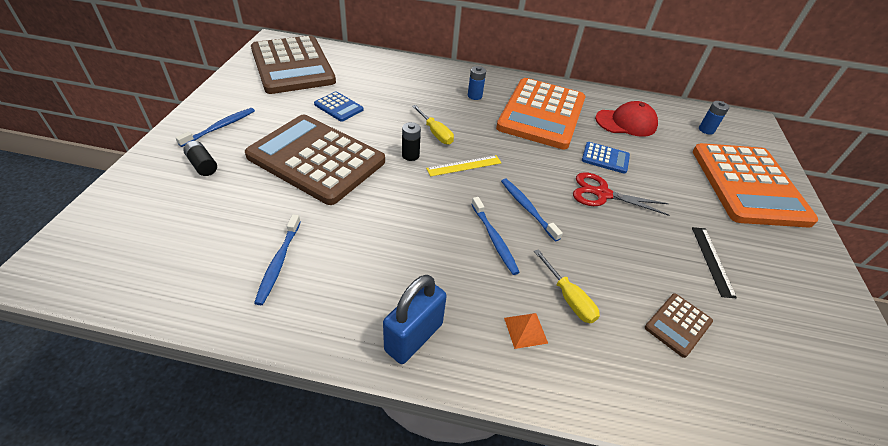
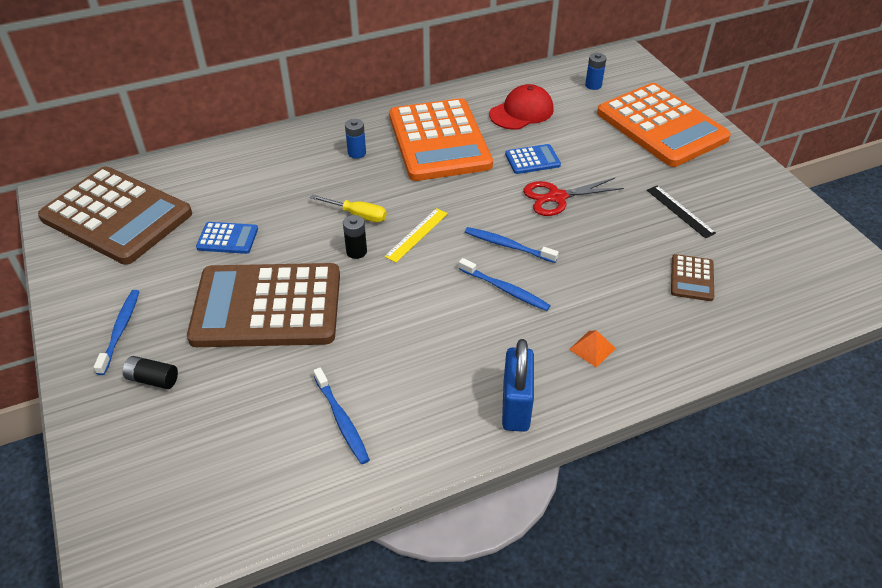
camera: 30 degrees left, 0 degrees up
(568, 298) = (602, 304): yellow screwdriver -> none

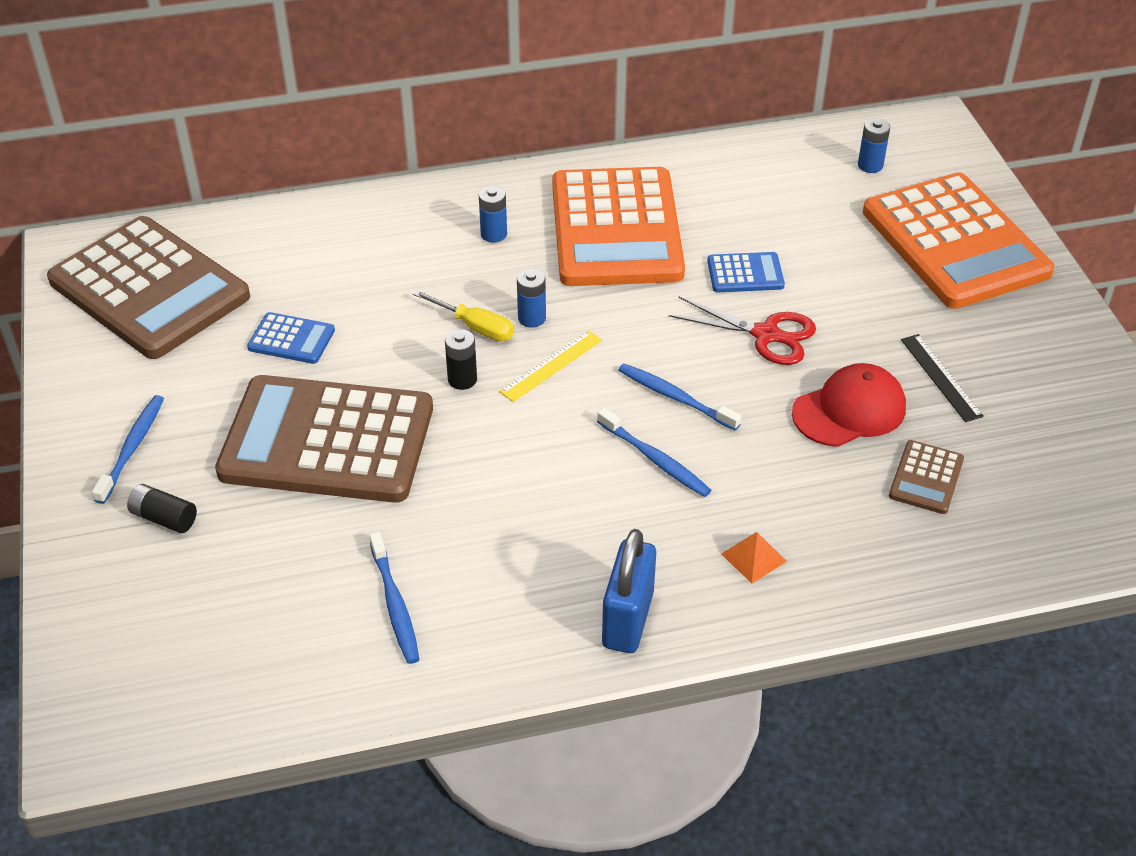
camera: 10 degrees right, 0 degrees up
(396, 205) = (532, 318): none -> blue battery
(521, 112) = (749, 197): red cap -> red cap (849, 410)
(557, 197) = (765, 334): red scissors -> red scissors turned 150 degrees counterclockwise

